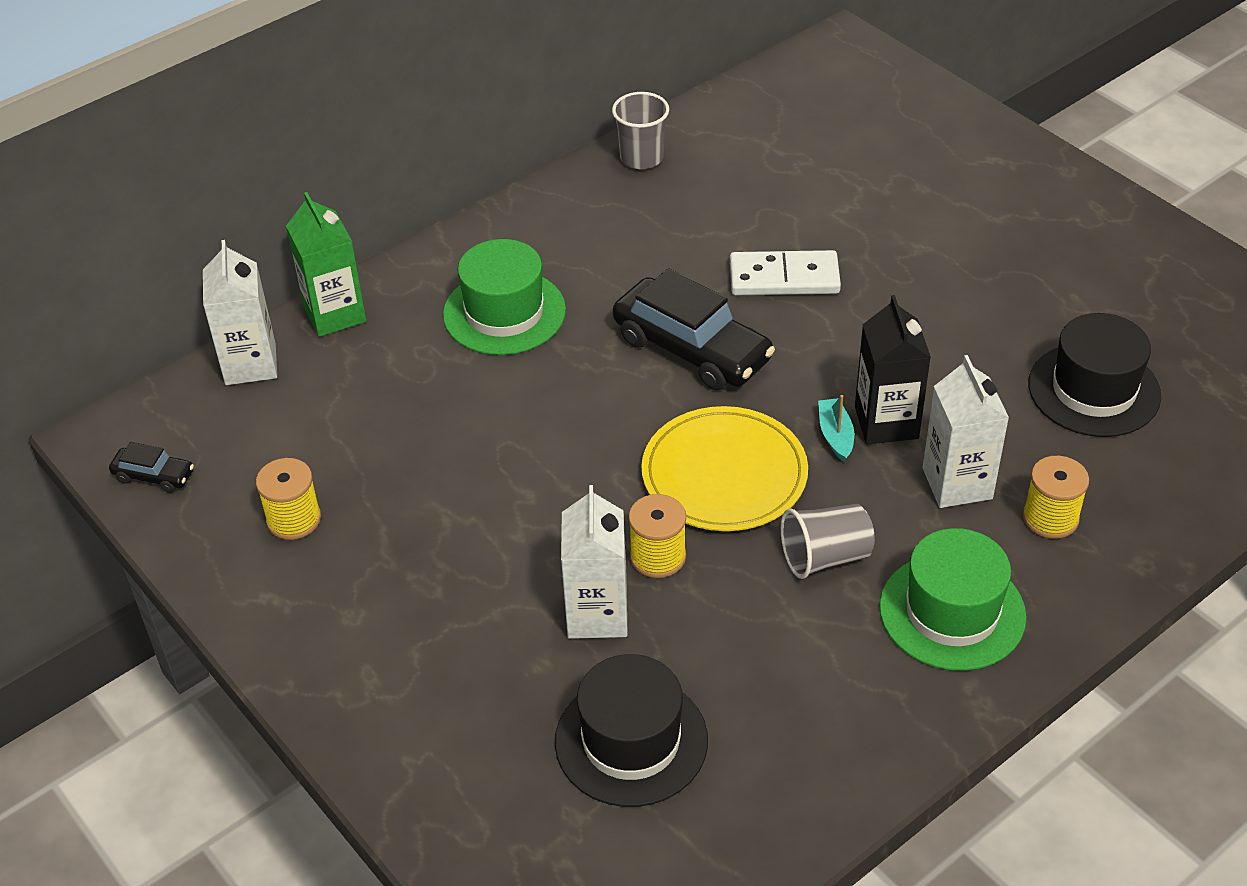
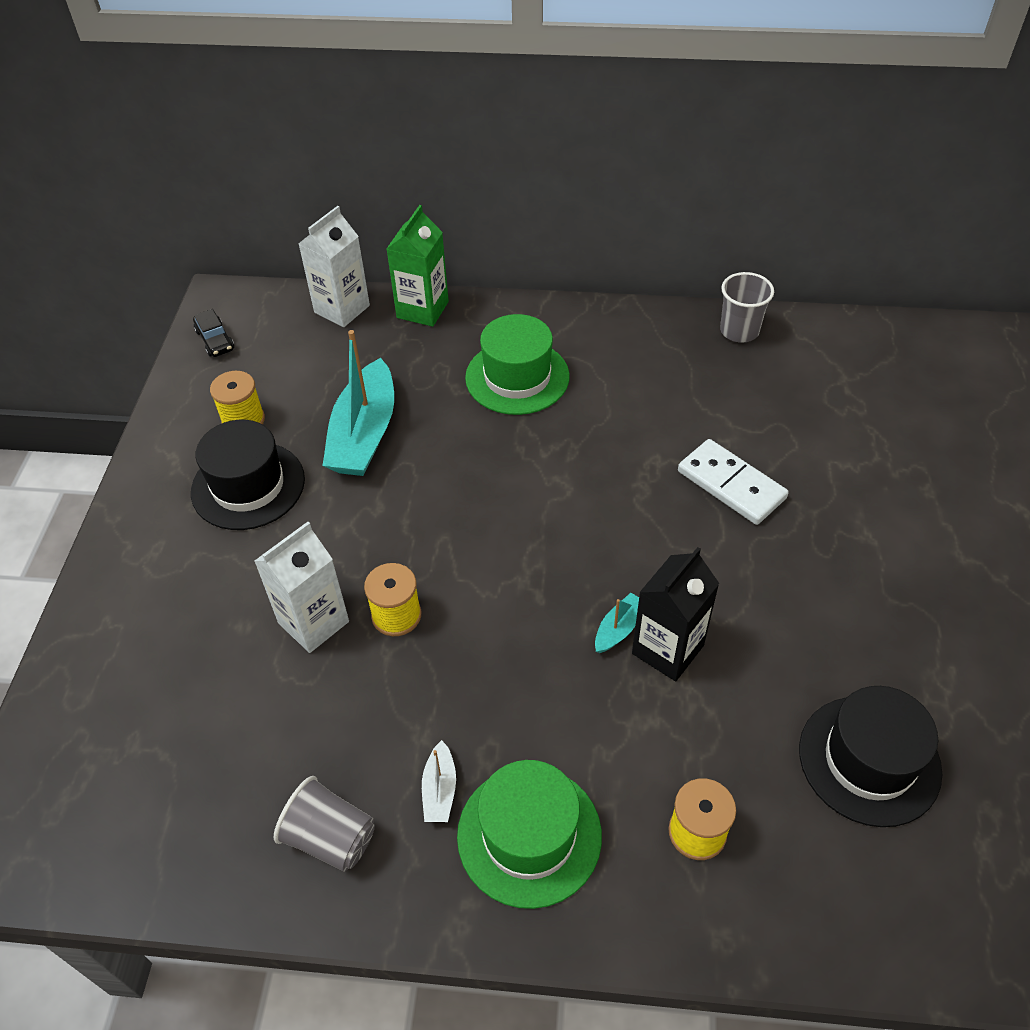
camera: 45 degrees right, 5 degrees up
(430, 449) = (364, 434): none -> turquoise boat
(631, 741) = (223, 725): black hat -> black hat (248, 485)
(692, 349) = (601, 489): black car -> none
(724, 474) = (509, 594): yellow plate -> none
(825, 557) = (497, 712): grey cup -> grey cup (331, 838)
(855, 638) = (439, 790): none -> white boat
(957, 483) = (660, 740): white carton -> none

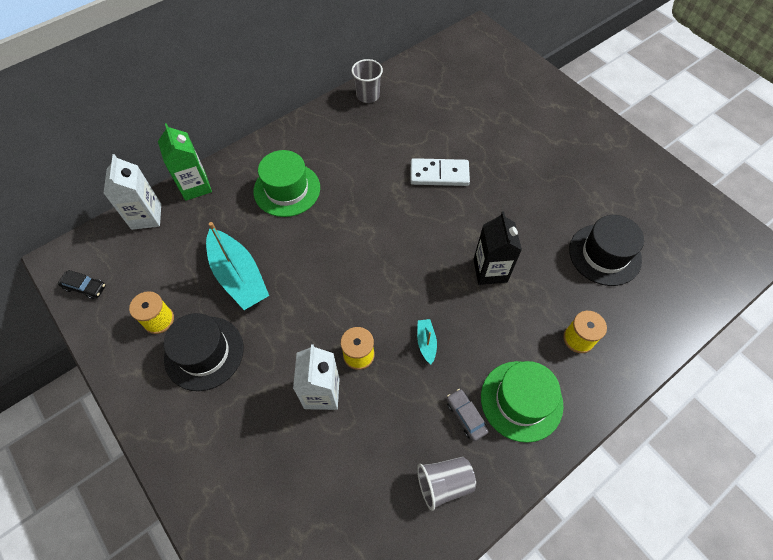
camera: 45 degrees left, 10 degrees up
(439, 790) = (466, 416): white boat -> grey car
(619, 629) = (462, 278): turquoise boat -> turquoise boat (426, 342)

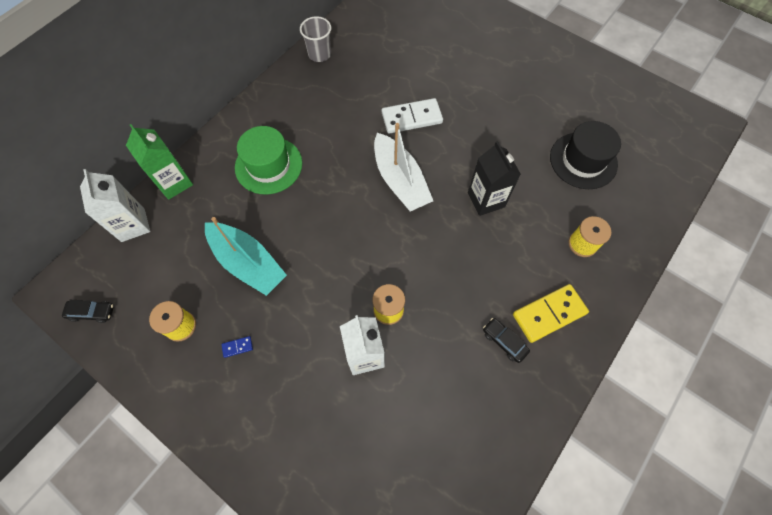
camera: 15 degrees left, 5 degrees up
(204, 353) = (237, 347): black hat -> blue domino
(409, 232) = (400, 181): none -> white boat
(426, 342) = (448, 282): turquoise boat -> none
(444, 483) = (503, 408): grey cup -> none
(466, 416) = (504, 341): grey car -> black car
(521, 400) = (549, 314): green hat -> yellow domino

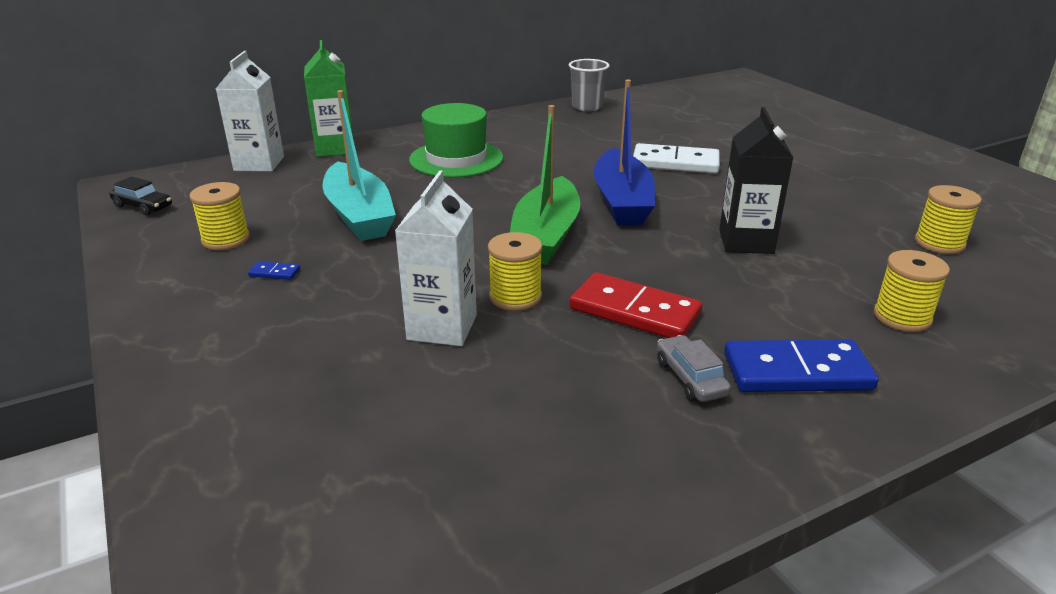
camera: 25 degrees right, 35 degrees down
(374, 239) = (546, 236): none -> green boat
(400, 181) = (622, 201): white boat -> blue boat
(455, 296) = (635, 311): none -> red domino
(504, 341) = (690, 378): black car -> grey car
(549, 314) = (796, 371): yellow domino -> blue domino
(583, 160) = (939, 243): black hat -> yellow spool

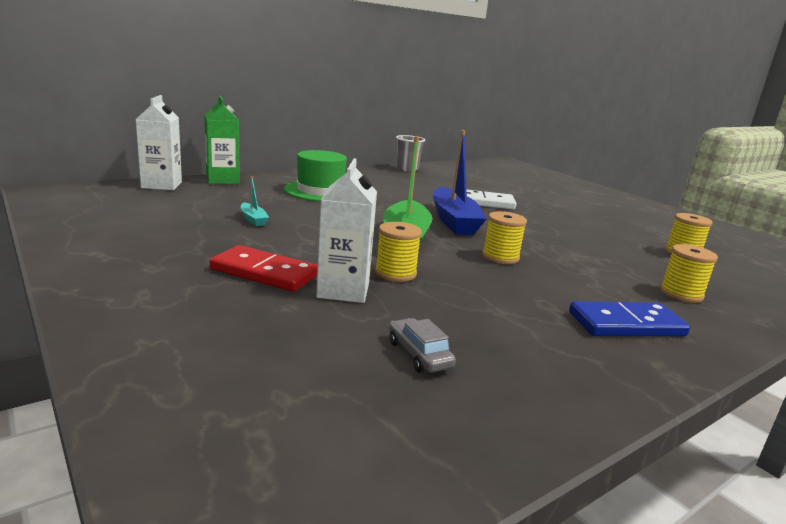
camera: 10 degrees left, 10 degrees down
(143, 206) = (65, 205): black car -> none
(226, 239) = (143, 229): yellow spool -> yellow spool (500, 257)
(274, 273) = (191, 251): blue domino -> none
(359, 215) = (253, 219): turquoise boat -> turquoise boat, size x0.44
(635, 311) = (490, 285): red domino -> red domino (264, 273)
(690, 378) = (550, 327): grey car -> grey car (419, 354)
(746, 242) = (552, 247): black carton -> none

